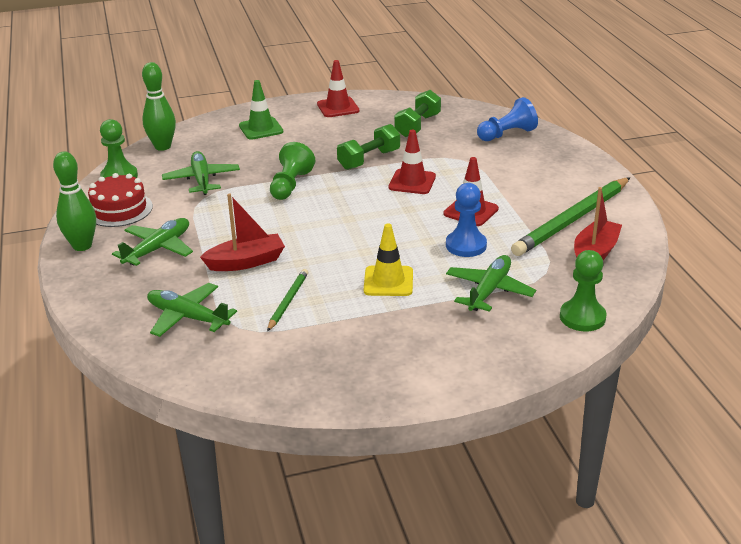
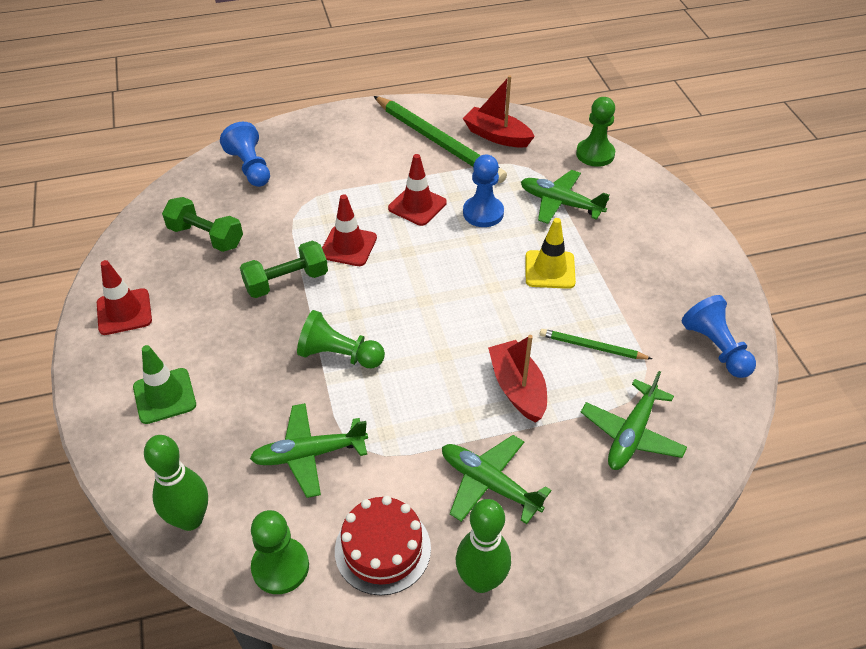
camera: 90 degrees left, 15 degrees up
(280, 376) = (716, 348): none -> blue pawn
(369, 160) = (286, 281): green dumbbell -> green dumbbell turned 75 degrees counterclockwise

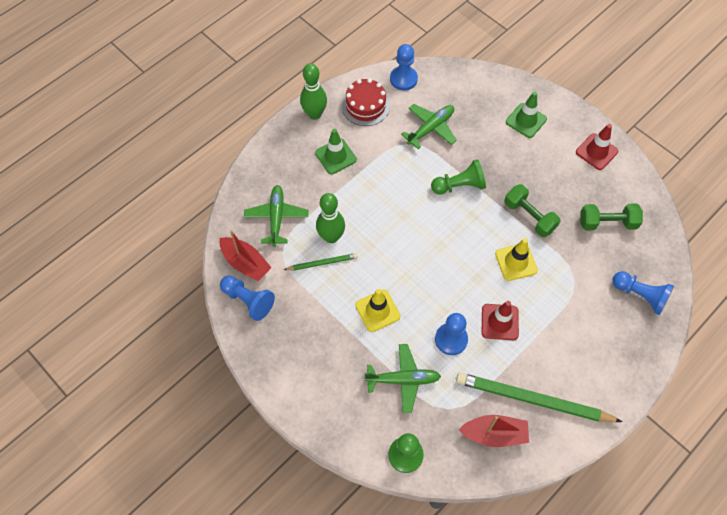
camera: 150 degrees right, 15 degrees up
(190, 519) = (458, 77): green bowling pin -> green bowling pin (331, 237)
(280, 567) = (403, 79): green pawn -> blue pawn
(286, 281) = (529, 216): green dumbbell -> green dumbbell turned 75 degrees counterclockwise
(348, 246) = (516, 262): red traffic cone -> yellow traffic cone
(489, 484) = (335, 156): green plane -> green traffic cone
(517, 388) = (350, 214): red boat -> red boat (245, 263)

